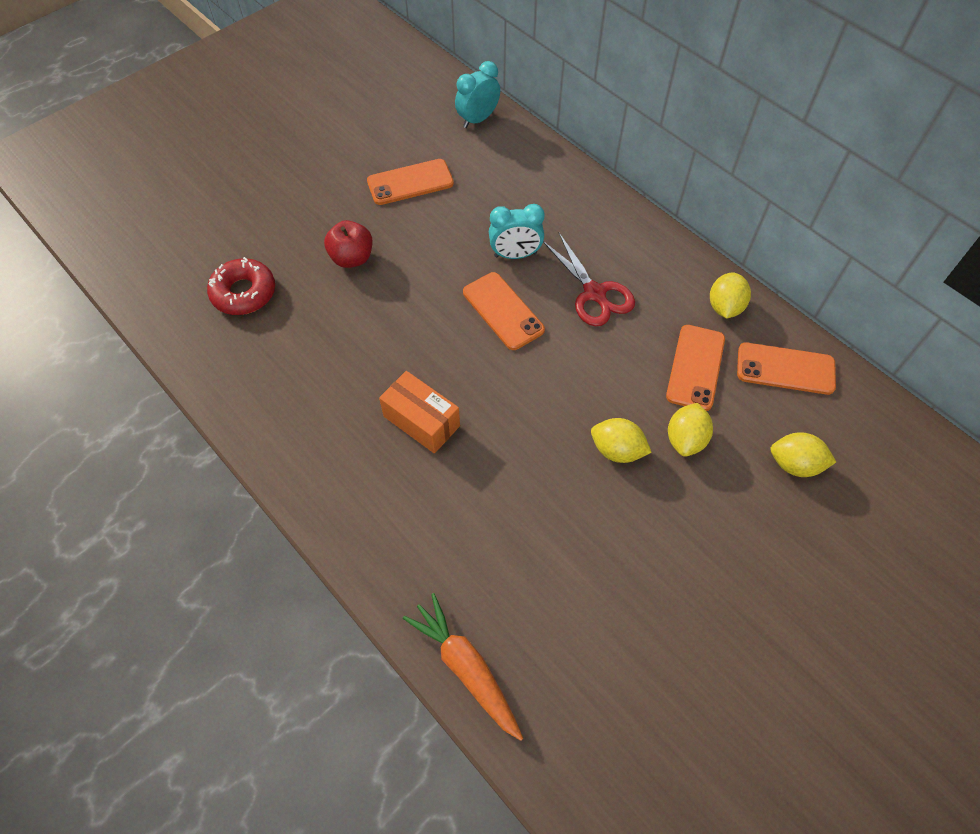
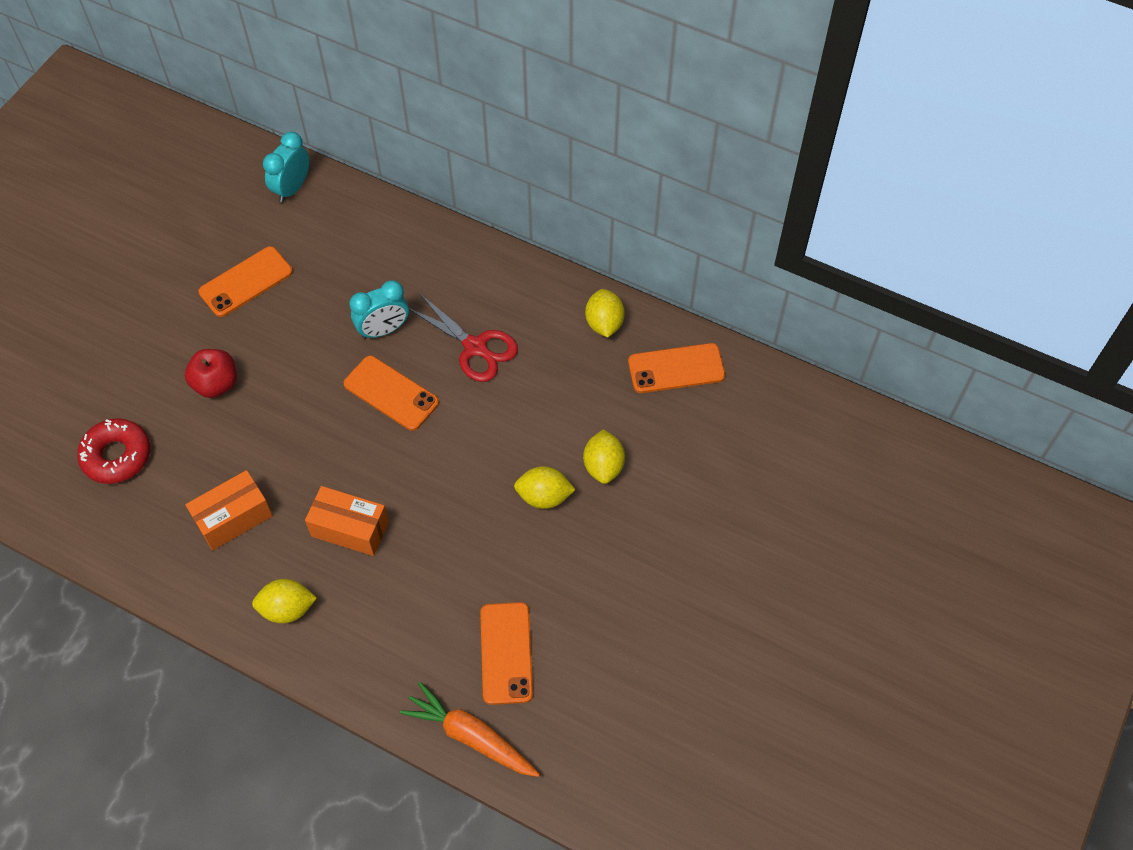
camera: 20 degrees left, 0 degrees up
(321, 378) = (233, 518): none -> orange box
(695, 367) = (593, 393): orange phone -> orange phone (506, 653)
(794, 464) = (707, 458): yellow lemon -> yellow lemon (287, 609)

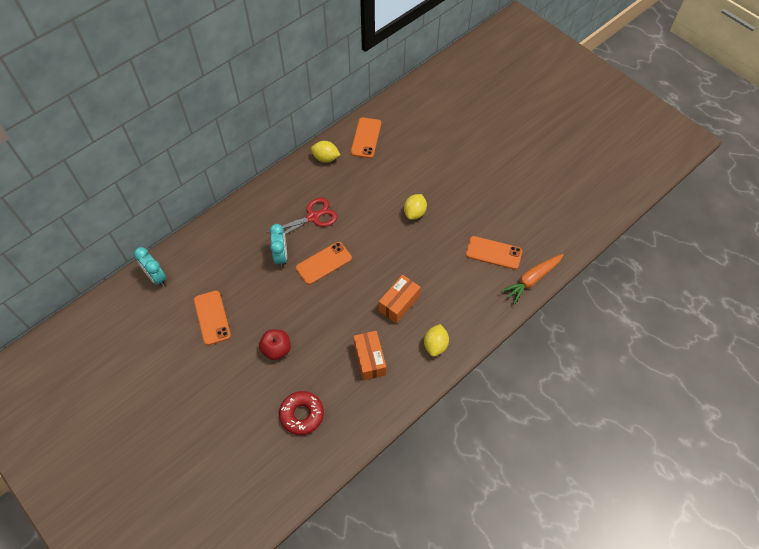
camera: 70 degrees left, 0 degrees up
(603, 466) = (407, 183): yellow lemon -> none

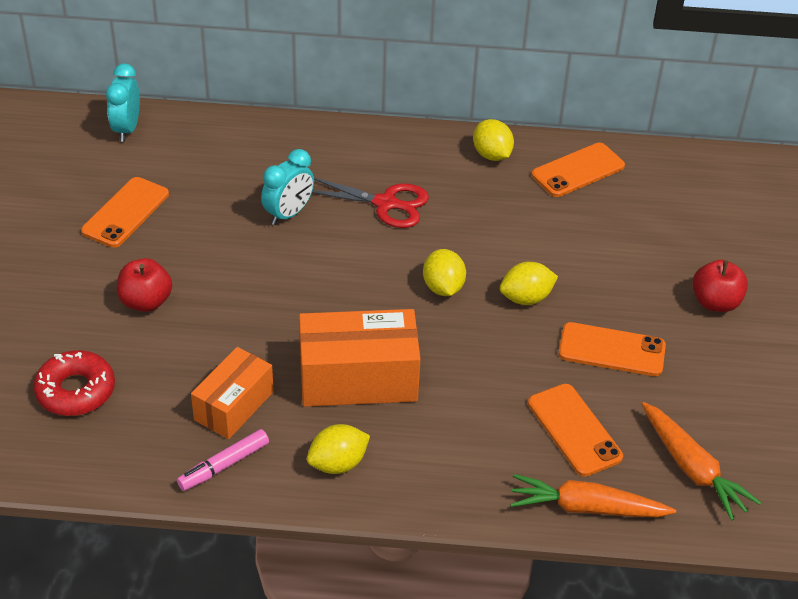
camera: 45 degrees right, 15 degrees down
(324, 263) = (328, 260): orange phone -> orange phone (611, 350)
(380, 235) = (443, 287): none -> yellow lemon
(398, 387) = (224, 465): none -> pink marker
(399, 303) = (358, 378): orange box -> orange box, size x1.56
(477, 156) = (715, 302): none -> red apple
(544, 232) = (692, 468): none -> orange carrot

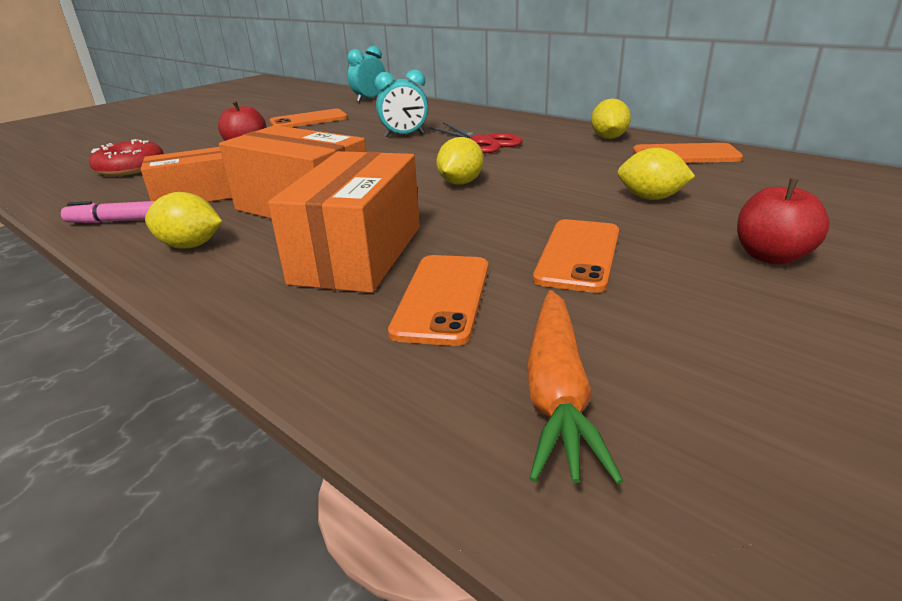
camera: 40 degrees right, 15 degrees down
(474, 413) = (358, 254): none -> orange box
(526, 298) = (530, 203): yellow lemon -> yellow lemon (651, 198)
(587, 508) = (348, 371): orange carrot -> none
(611, 350) = (578, 255): orange phone -> orange phone turned 60 degrees clockwise

